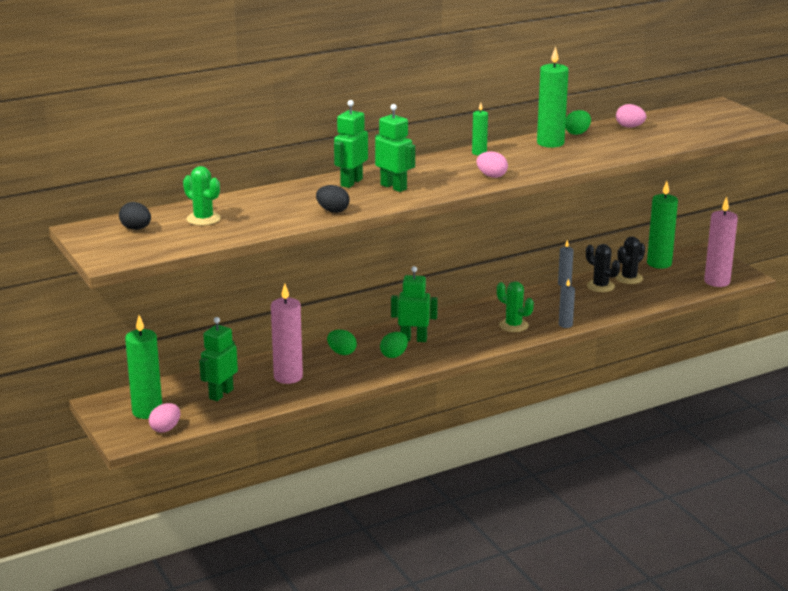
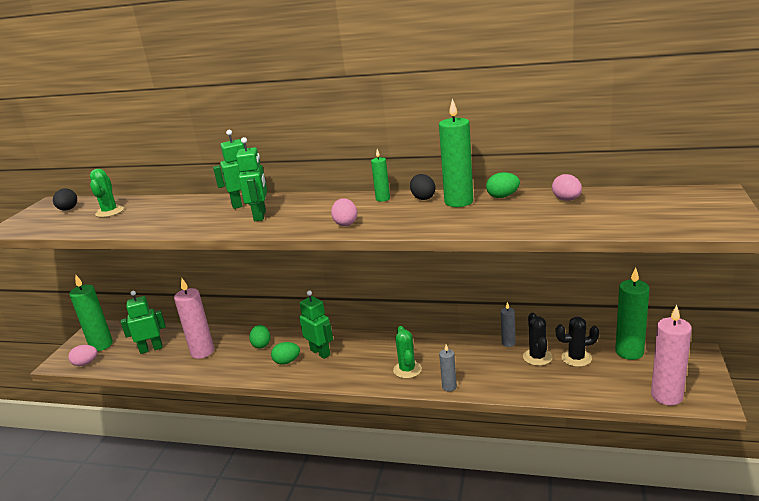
camera: 45 degrees right, 0 degrees up
(333, 211) = (181, 226): black egg -> black egg (423, 198)

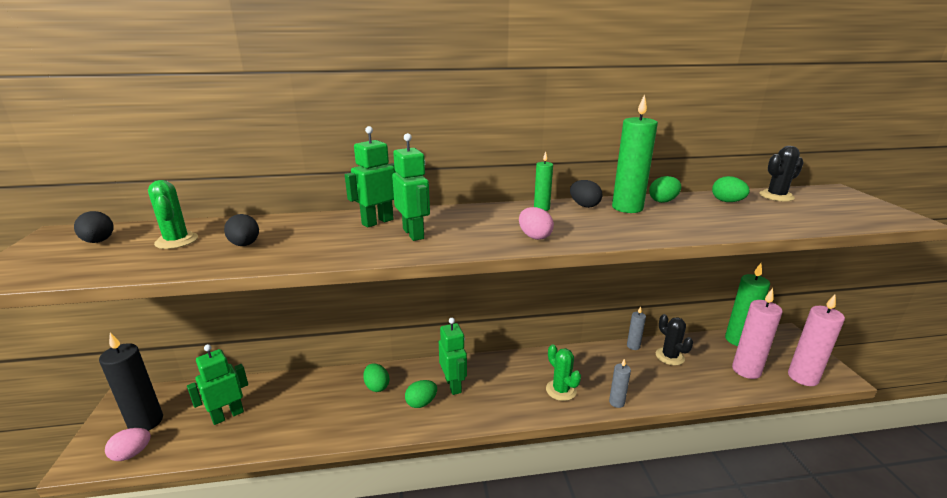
camera: 25 degrees left, 0 degrees up
(101, 345) = (146, 422): green candle -> black candle
(146, 217) = (245, 245): none -> black egg
(202, 352) = (304, 408): pink candle -> pink candle (746, 370)
(320, 352) = (453, 385): green robot -> green robot turned 45 degrees clockwise
(567, 200) = (727, 201): pink egg -> green egg
(576, 358) = (702, 352): black cactus -> black cactus (776, 196)

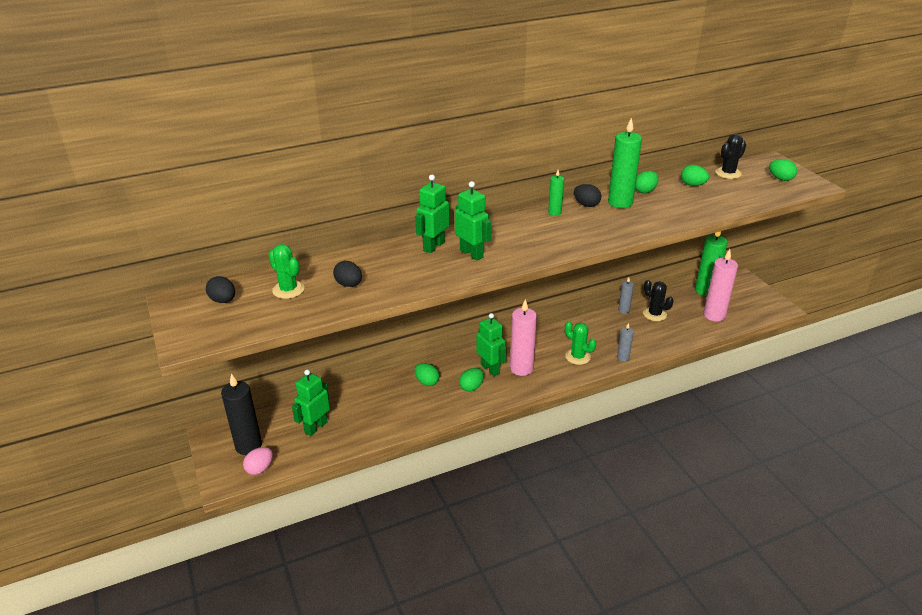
camera: 15 degrees left, 10 degrees up
(534, 236) = (564, 242): pink egg -> none
(803, 377) = (755, 313): pink candle -> pink candle (521, 368)
(850, 207) = (780, 179): none -> green egg

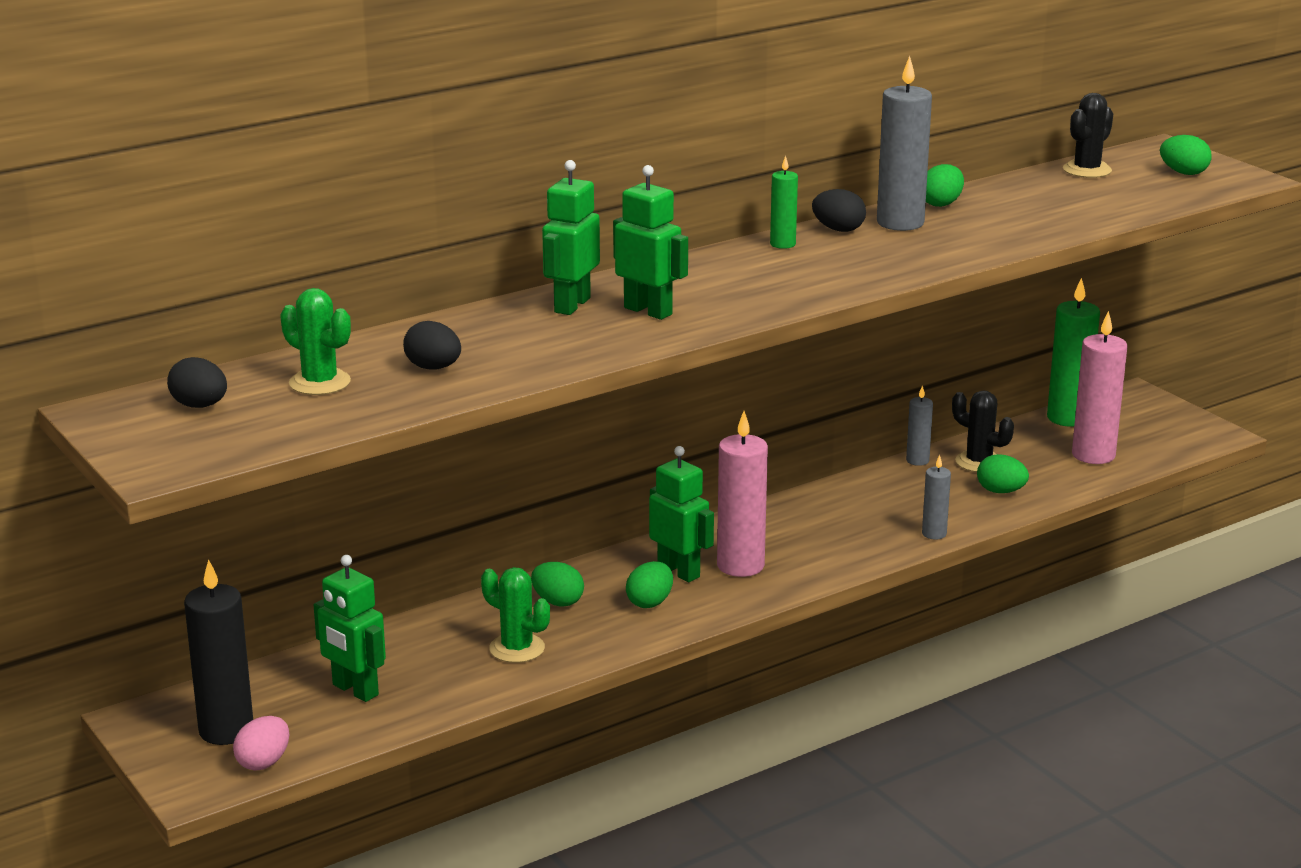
camera: 10 degrees left, 10 degrees down
(316, 427) = (355, 690): green robot -> green robot turned 75 degrees counterclockwise
(577, 357) = (846, 539): green cactus -> green cactus (517, 648)
(620, 202) = (900, 223): green candle -> grey candle
(692, 185) = (1026, 190): green egg -> green egg (1000, 491)

